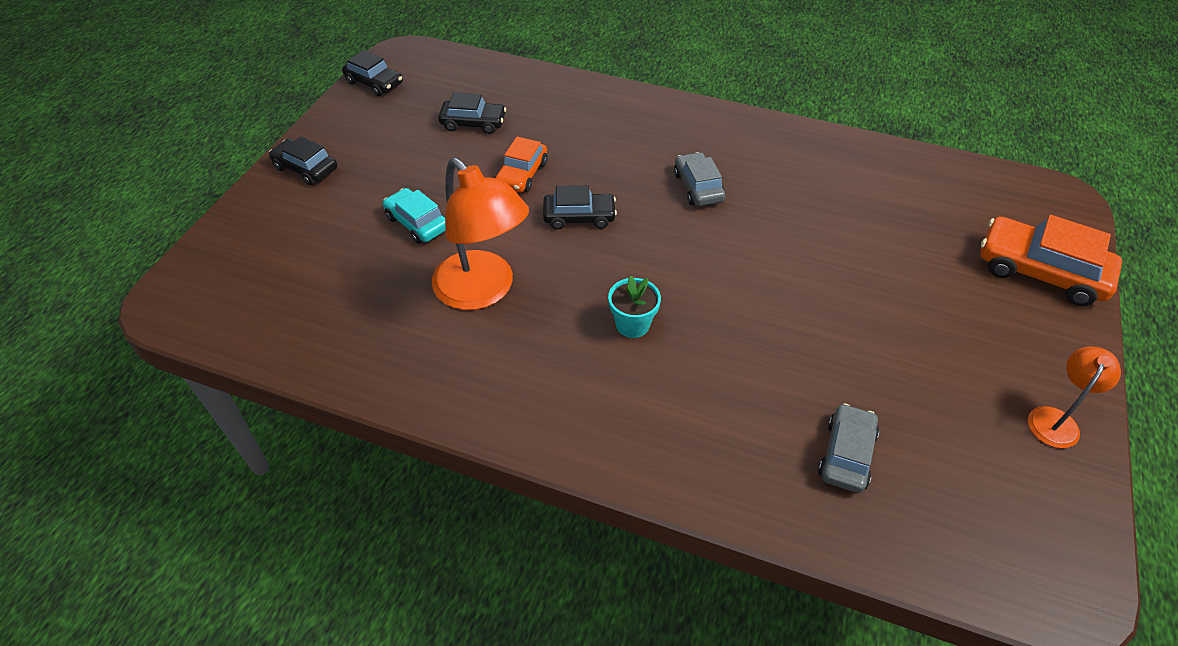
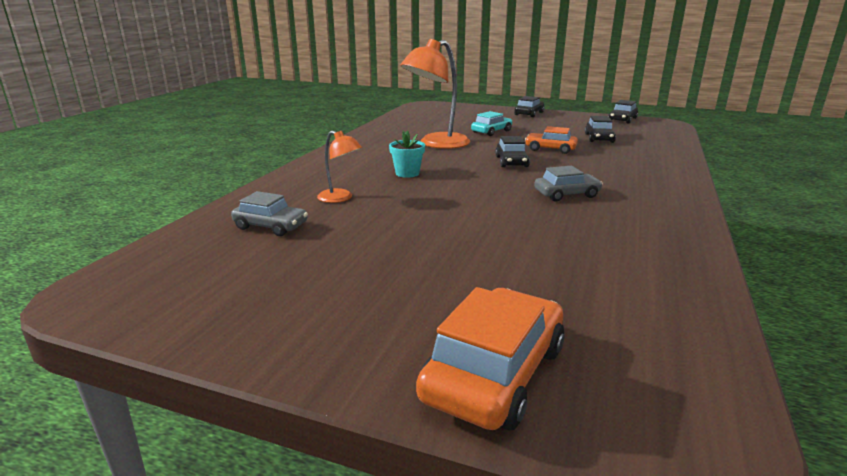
camera: 90 degrees right, 25 degrees down
(1056, 419) = (253, 330): orange lamp -> orange lamp (340, 198)

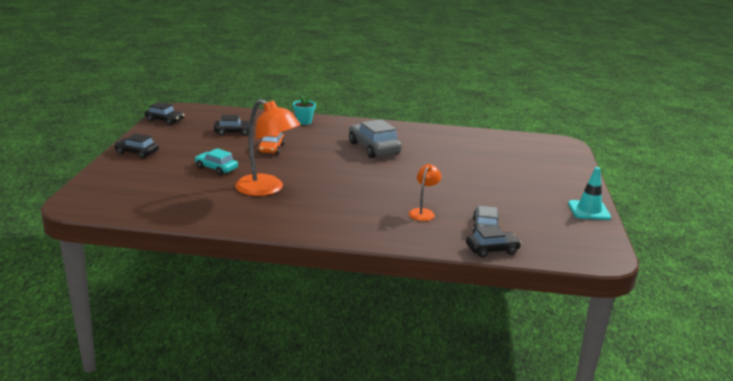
camera: 105 degrees left, 0 degrees up
(242, 336) = (589, 210): none -> turquoise traffic cone
(407, 173) = (356, 195): turquoise flower pot -> turquoise flower pot (304, 122)
(494, 373) = (560, 166): orange car -> none
(511, 162) = (311, 161): black car -> black car (492, 250)
(566, 194) = (374, 148): grey car -> grey car, size x1.62

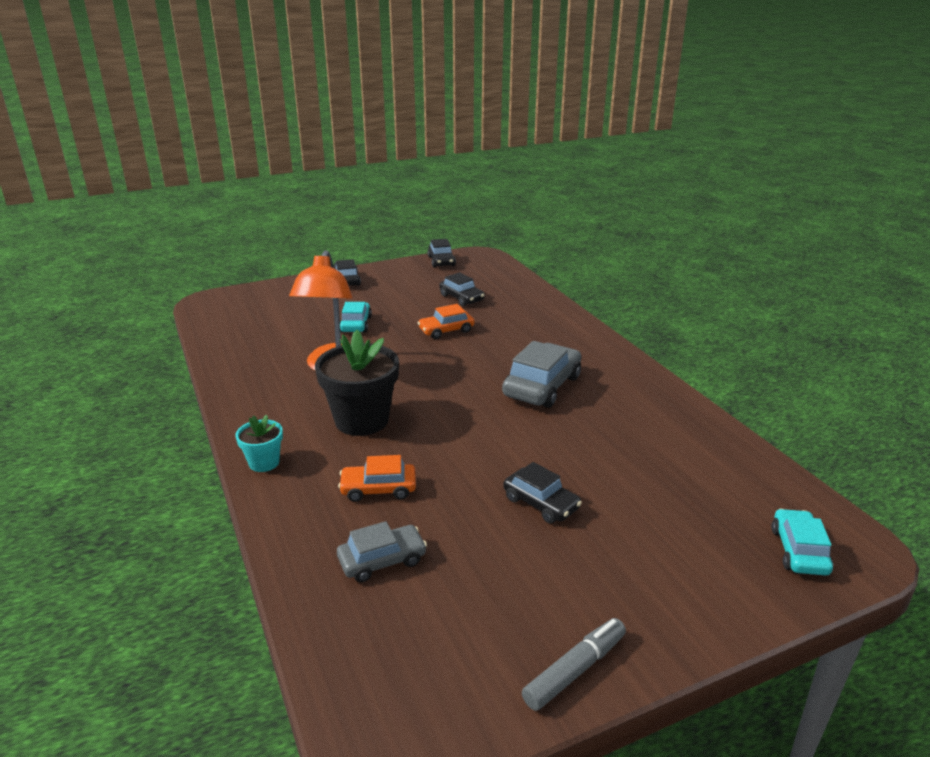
camera: 60 degrees right, 5 degrees up
(304, 122) = (554, 319): turquoise flower pot -> turquoise flower pot (264, 463)
(346, 198) = (361, 420): none -> black flower pot
(423, 212) = (378, 489): orange lamp -> orange car
(492, 250) = (309, 590): black car -> black car (541, 503)
(555, 151) = (799, 551): none -> turquoise car
(589, 210) = (575, 670): turquoise traffic cone -> grey marker

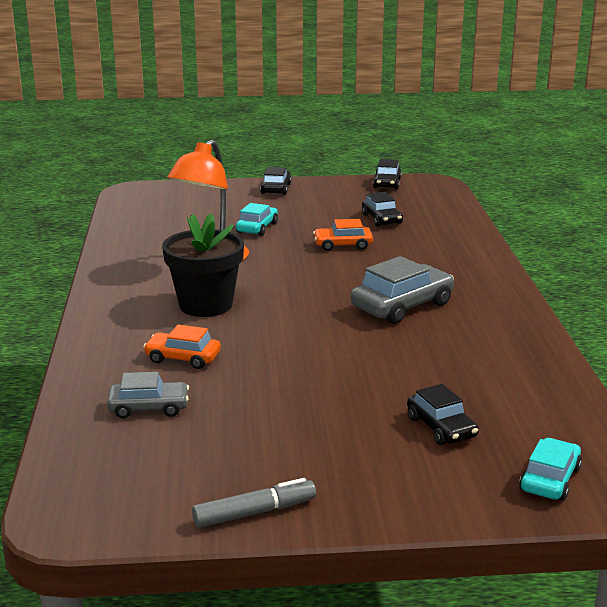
camera: 20 degrees right, 5 degrees down
(264, 463) = (99, 322): turquoise flower pot -> none
(541, 503) = (322, 395): black car -> black car (441, 427)

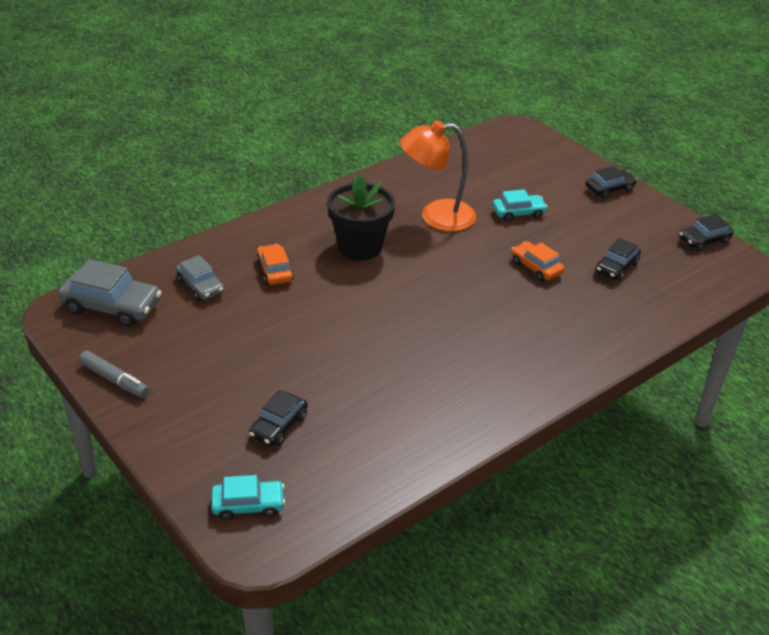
camera: 55 degrees right, 15 degrees up
(402, 306) = (455, 340): grey car -> grey car (112, 306)

